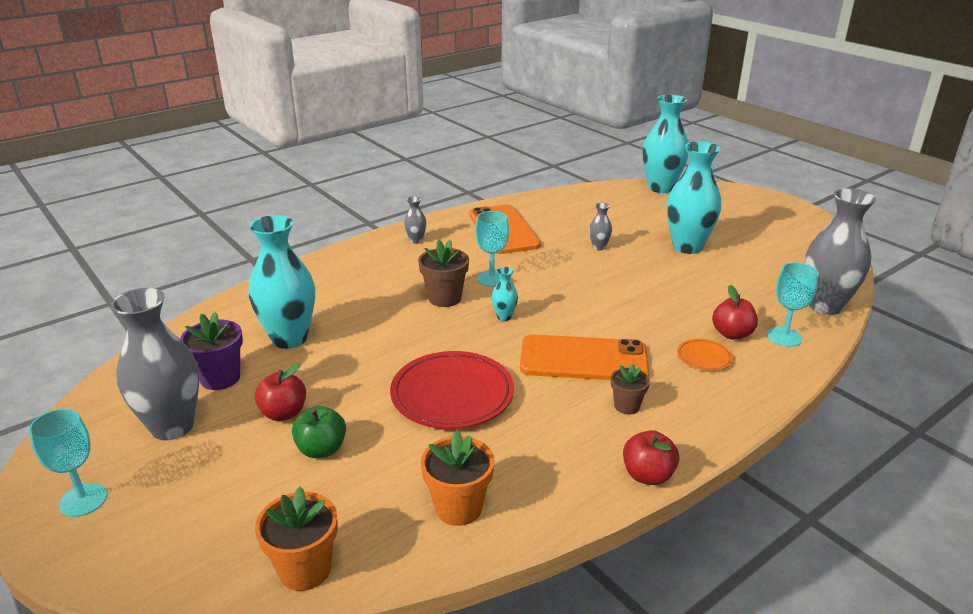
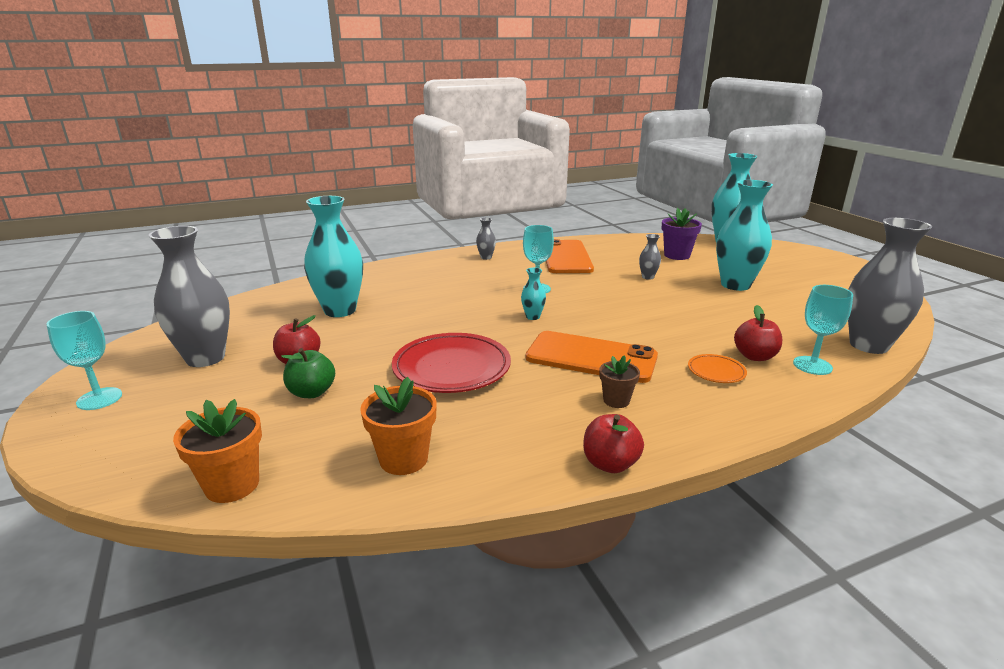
camera: 15 degrees right, 5 degrees down
(220, 378) = (267, 330): purple flower pot -> purple flower pot (677, 255)
(444, 298) = (487, 298): brown flower pot -> none

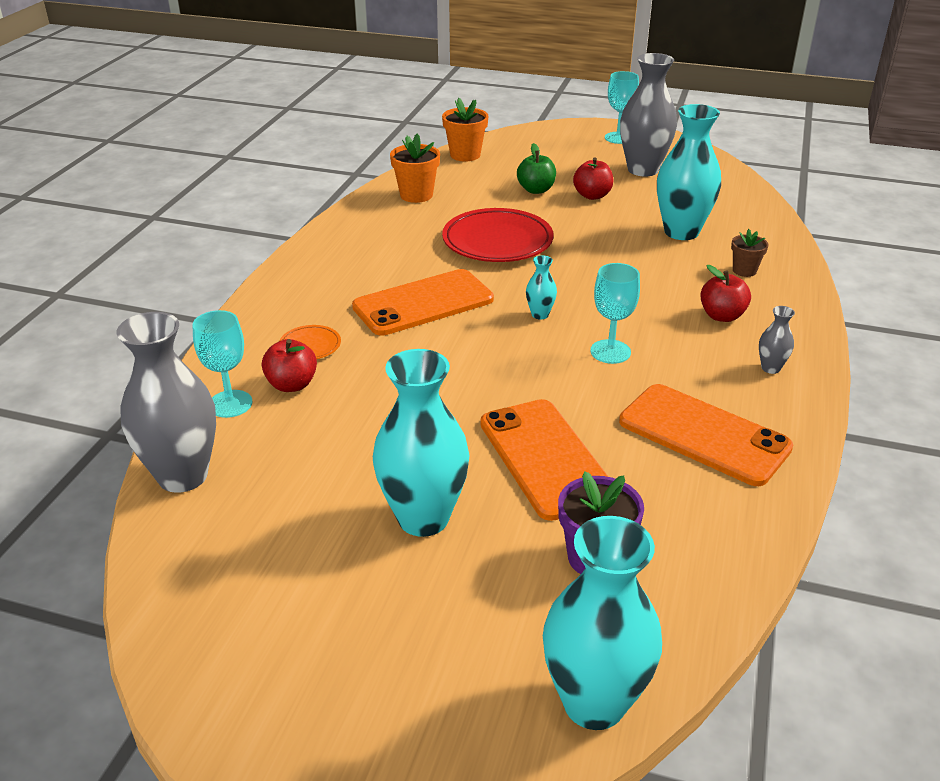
camera: 130 degrees right, 10 degrees up
(610, 464) = (309, 245): red apple -> red apple (722, 316)
(616, 400) = (355, 280): brown flower pot -> brown flower pot (744, 271)
(648, 277) = (546, 458): grey vase -> orange phone

